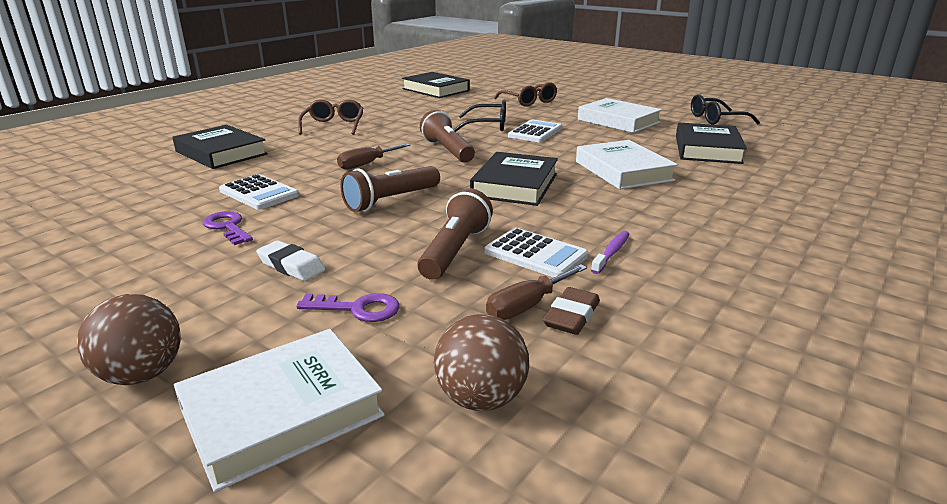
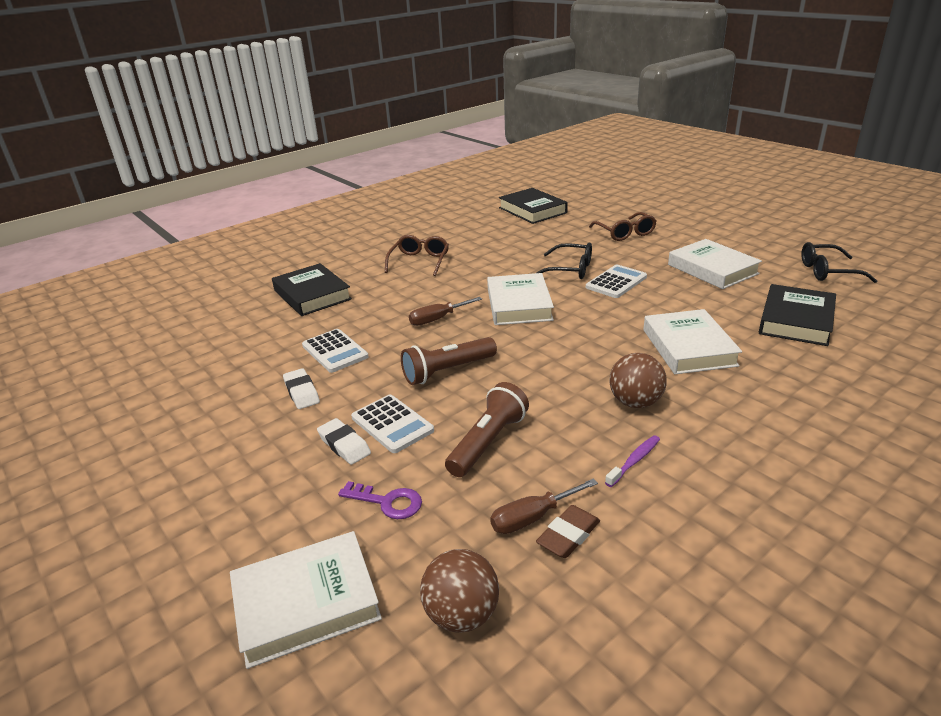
camera: 15 degrees right, 5 degrees up
(142, 374) = (213, 549): brown ball -> brown ball (635, 402)
(227, 227) = (301, 392): purple key -> white eraser
(447, 150) = (519, 304): brown flashlight -> white book
(515, 185) = (570, 359): black book -> none
(535, 254) = (560, 455): white calculator -> white calculator (392, 424)

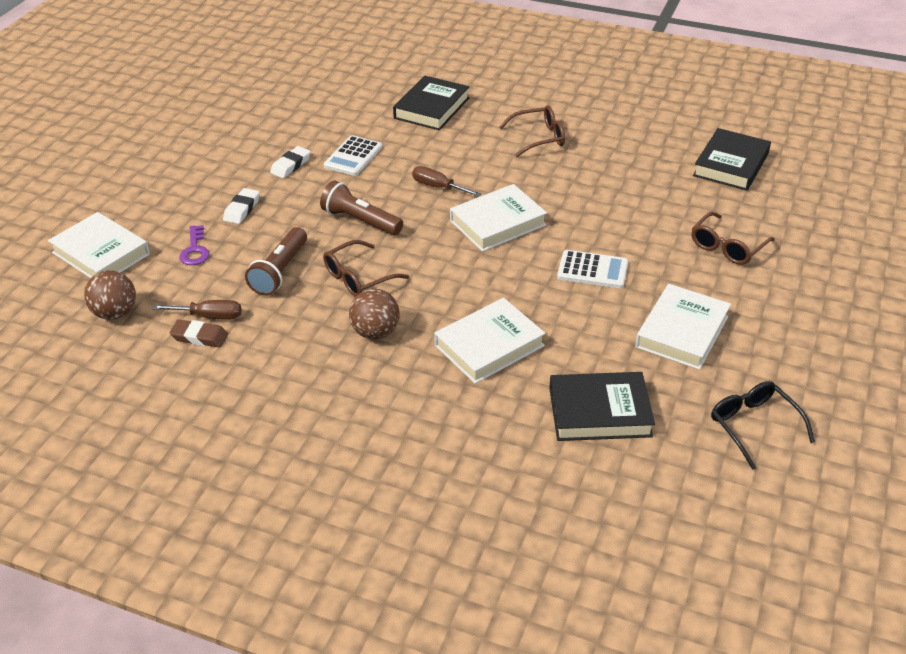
camera: 60 degrees right, 10 degrees up
(392, 424) = (276, 220): white calculator -> none
(488, 442) = (280, 271): brown flashlight -> brown flashlight turned 105 degrees clockwise
(532, 518) = (209, 316): brown screwdriver -> brown screwdriver turned 150 degrees clockwise
(540, 393) = (358, 277): none -> brown glasses
(570, 269) = (597, 233): black glasses -> none
(634, 461) = (296, 349): purple toothbrush -> none

